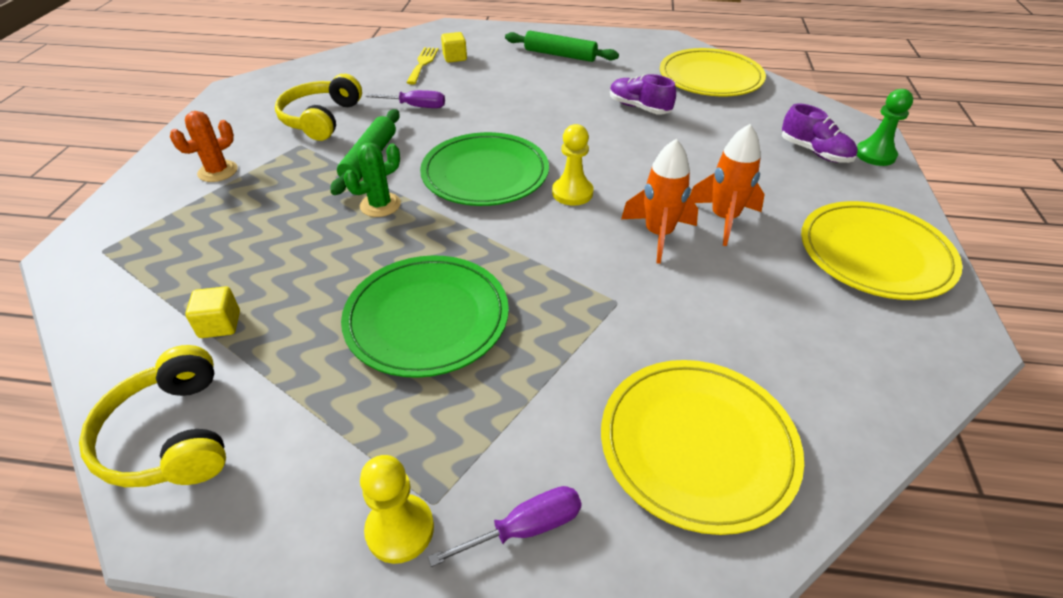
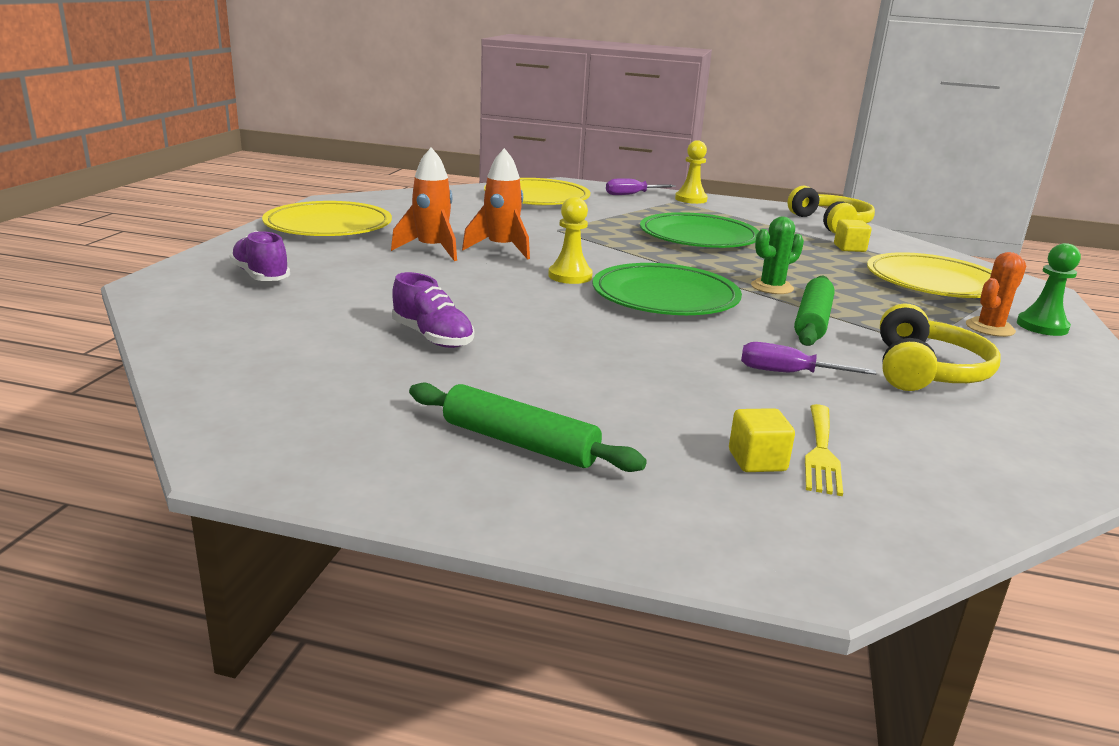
camera: 175 degrees left, 20 degrees down
(710, 78) = (261, 366): yellow plate -> yellow plate (934, 282)
(875, 155) = (195, 268): green pawn -> green pawn (1042, 326)

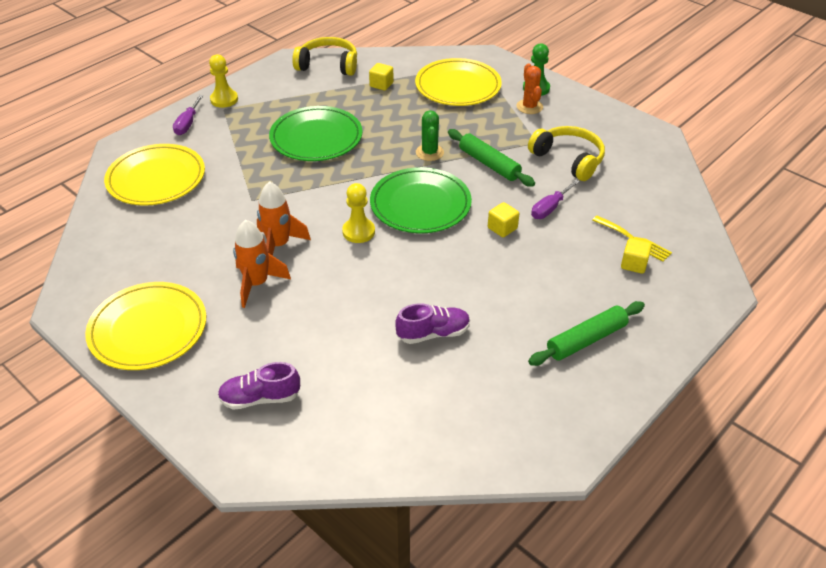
camera: 60 degrees left, 20 degrees up
(692, 348) = (502, 228): none -> yellow cube

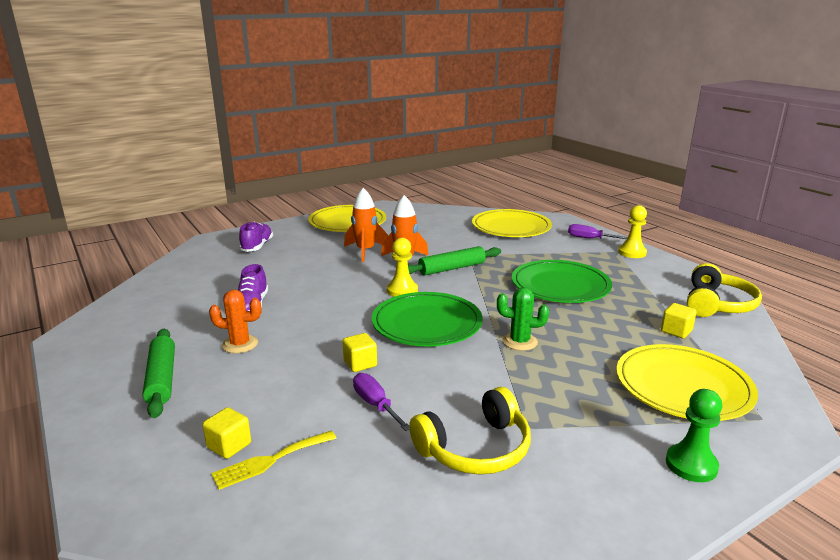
camera: 105 degrees right, 20 degrees down
(489, 164) = (485, 377): green rolling pin -> green rolling pin (452, 268)
(529, 107) = (628, 443): orange cactus -> orange cactus (240, 344)

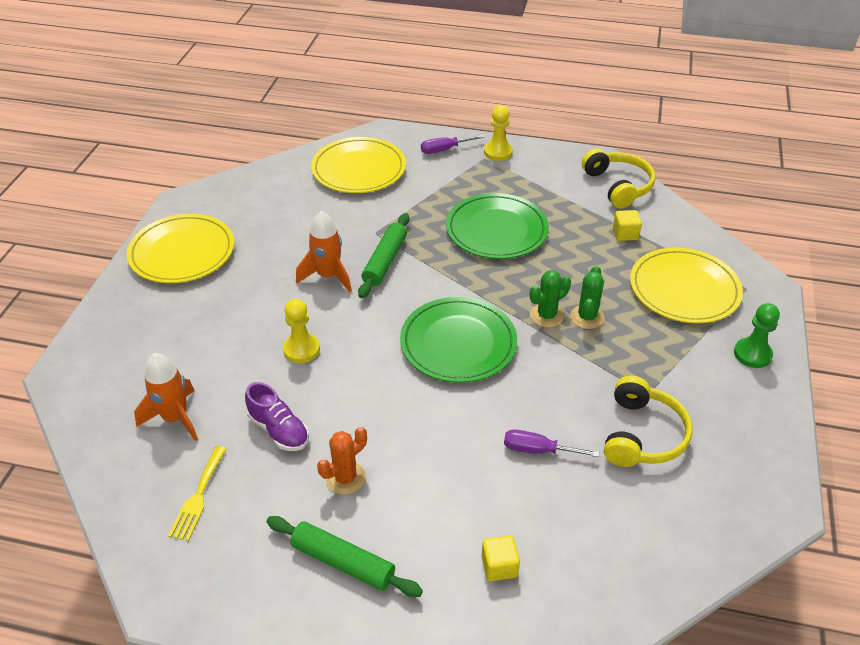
camera: 45 degrees left, 20 degrees up
(257, 246) = (140, 350): purple shoe -> none
(270, 460) = (544, 552): yellow fork -> yellow fork (198, 497)
(360, 363) = (471, 422): yellow cube -> none
(365, 251) = (271, 286): orange rocket -> orange rocket (175, 418)
(402, 291) = (384, 318): yellow pawn -> yellow pawn (301, 349)
(553, 358) = (587, 317): none -> green cactus

